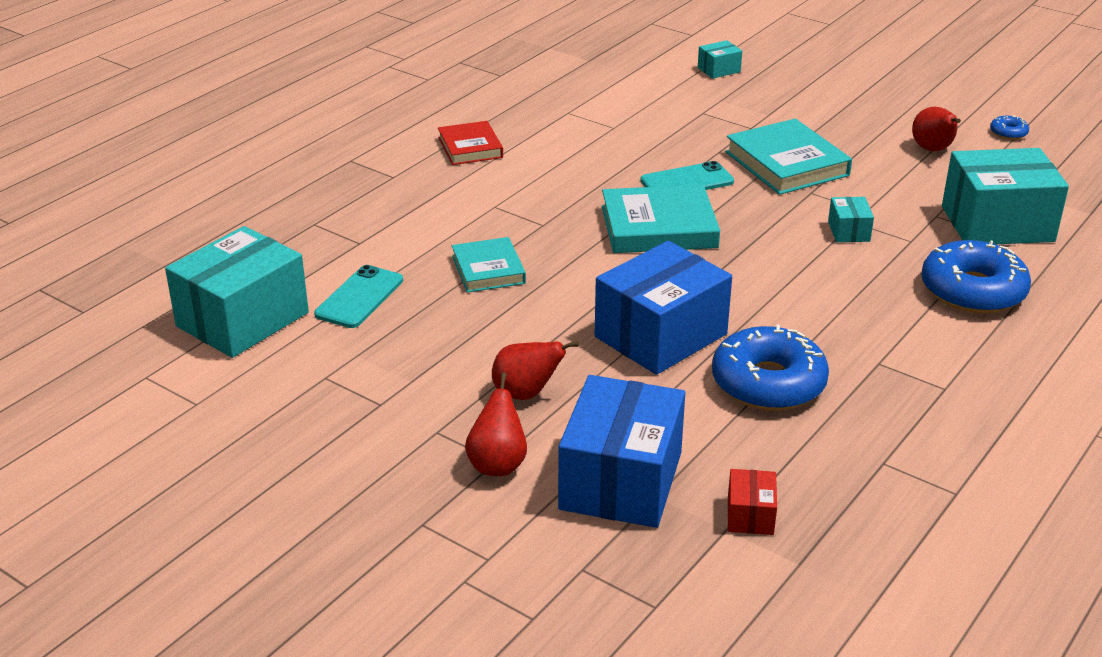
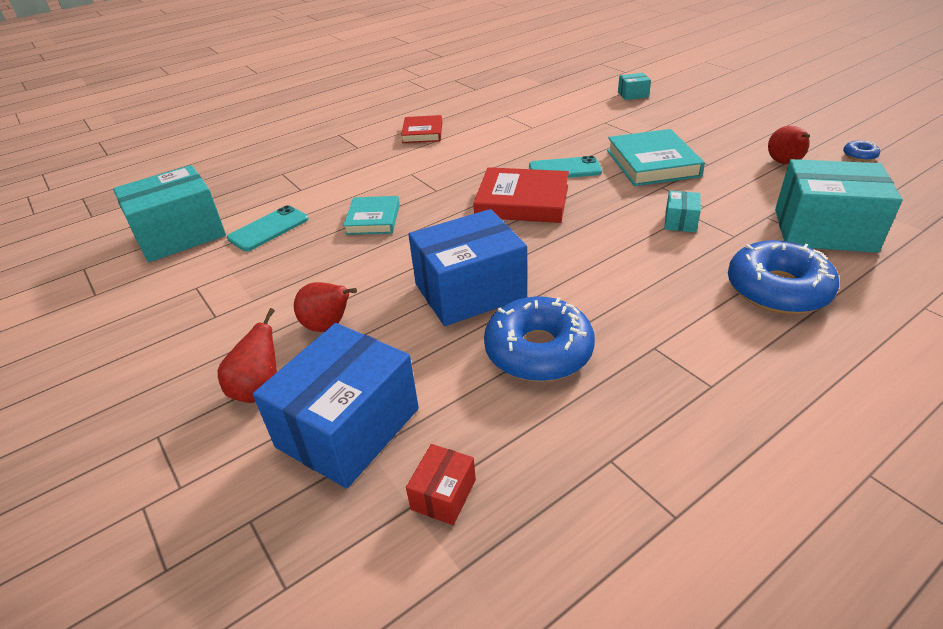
camera: 20 degrees right, 5 degrees up
(659, 227) = (522, 201): turquoise book -> red book

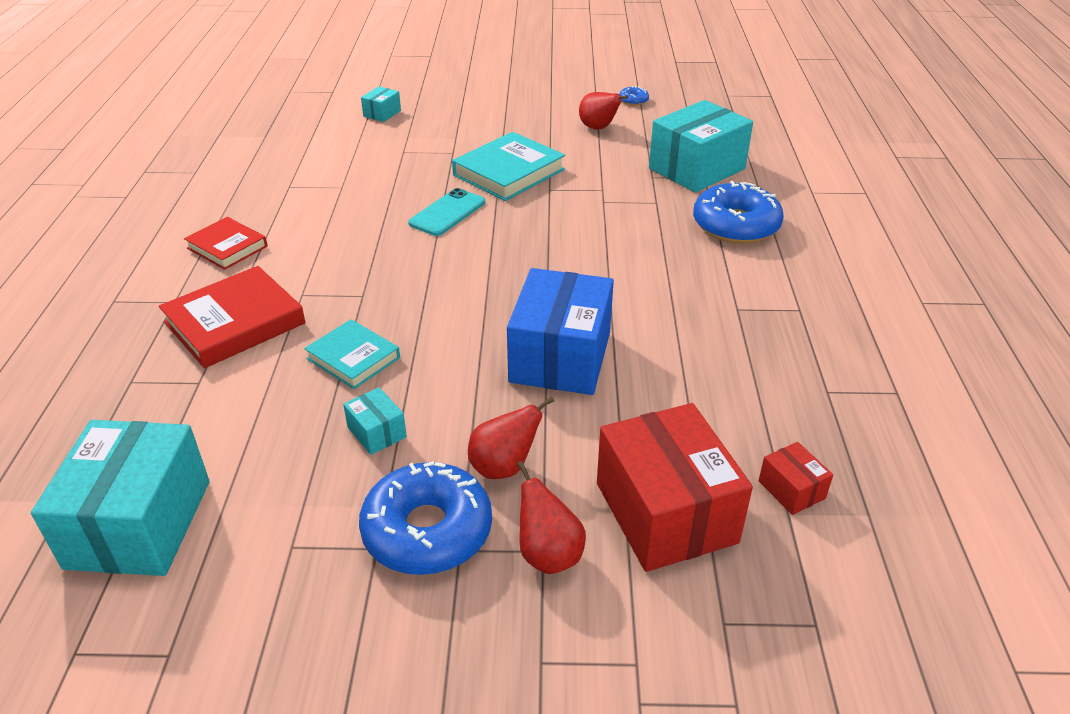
camera: 55 degrees left, 0 degrees up
(269, 229) = (250, 440): turquoise phone -> none
(348, 427) = (665, 512): blue box -> red box
(522, 201) = (463, 260): red book -> red book (235, 323)
(538, 351) = (682, 362): blue donut -> blue donut (427, 530)
(652, 163) = (509, 172): turquoise book -> turquoise book turned 75 degrees counterclockwise
(680, 221) = (608, 210): turquoise box -> turquoise box (377, 432)

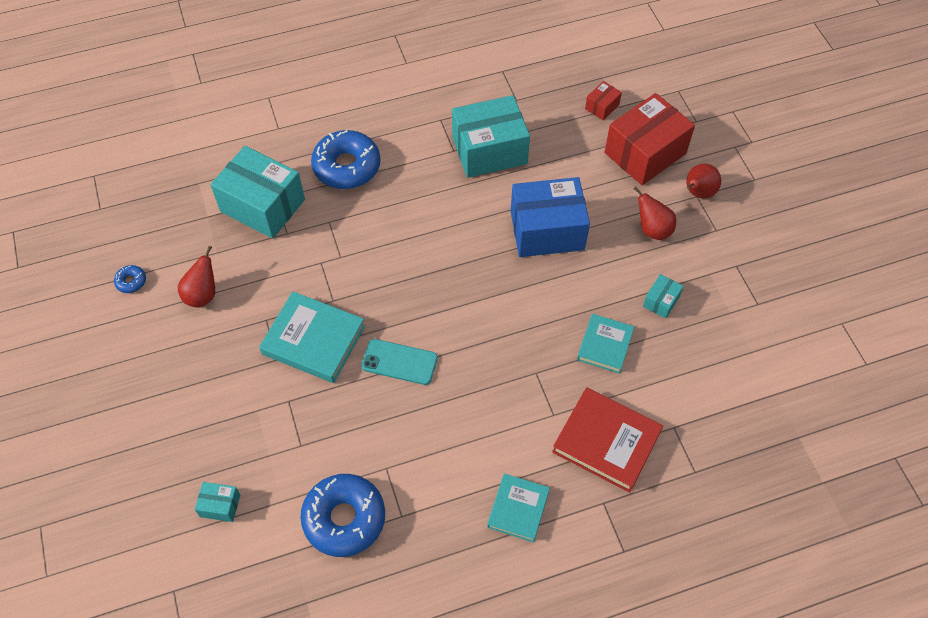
camera: 110 degrees left, 20 degrees up
(139, 524) = (788, 386): turquoise box -> turquoise box (489, 150)
(227, 247) = (518, 509): red book -> turquoise book
(427, 530) = (713, 248): blue donut -> blue donut (344, 518)

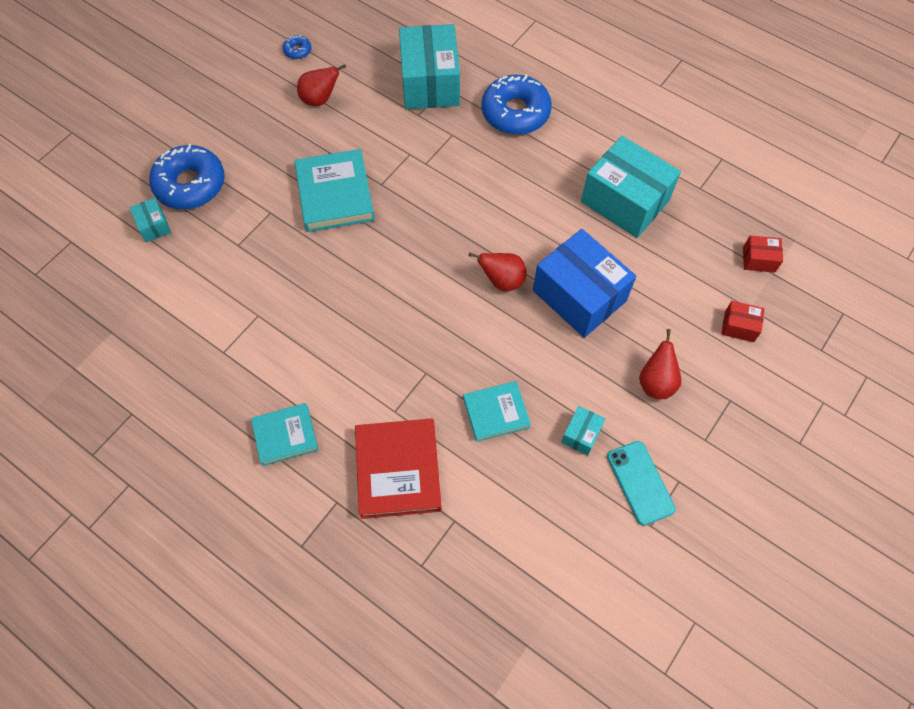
camera: 55 degrees right, 5 degrees up
(344, 518) = (195, 313): blue donut -> blue donut (190, 184)
(399, 362) = (359, 265): turquoise phone -> turquoise phone (640, 482)
(645, 153) = (739, 326): red box -> red box, size x0.44
(661, 301) = (581, 434): turquoise box -> turquoise box turned 60 degrees counterclockwise
(698, 193) = (734, 399): red pear -> red pear (502, 281)

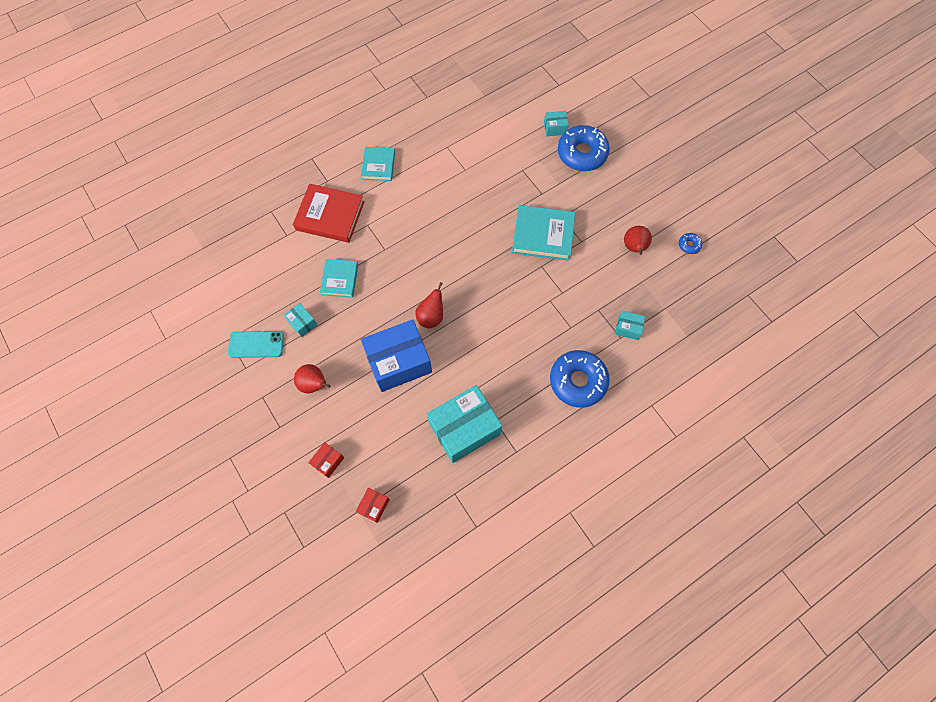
camera: 110 degrees right, 5 degrees up
(430, 83) = (628, 328): turquoise box -> turquoise box, size x0.44

